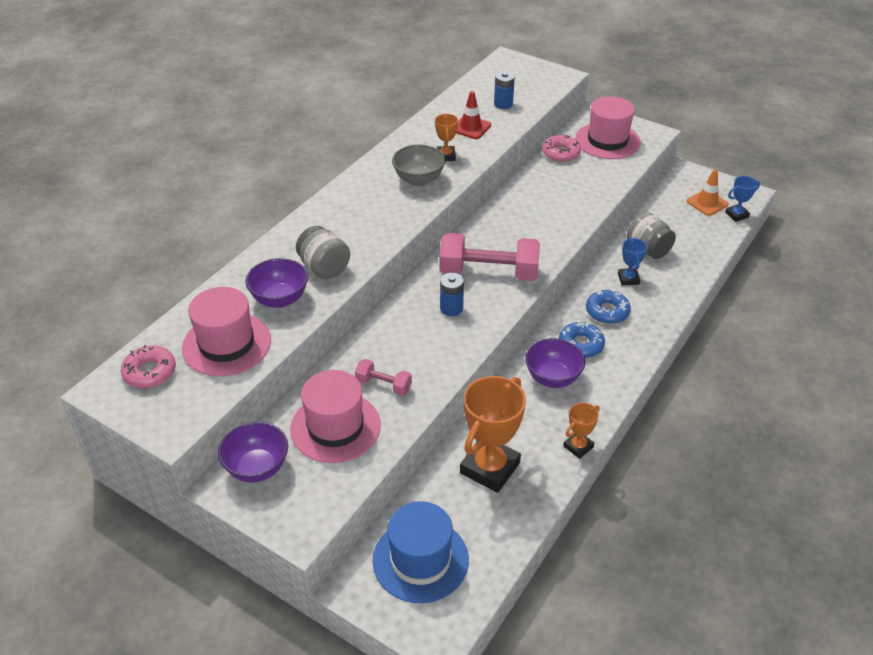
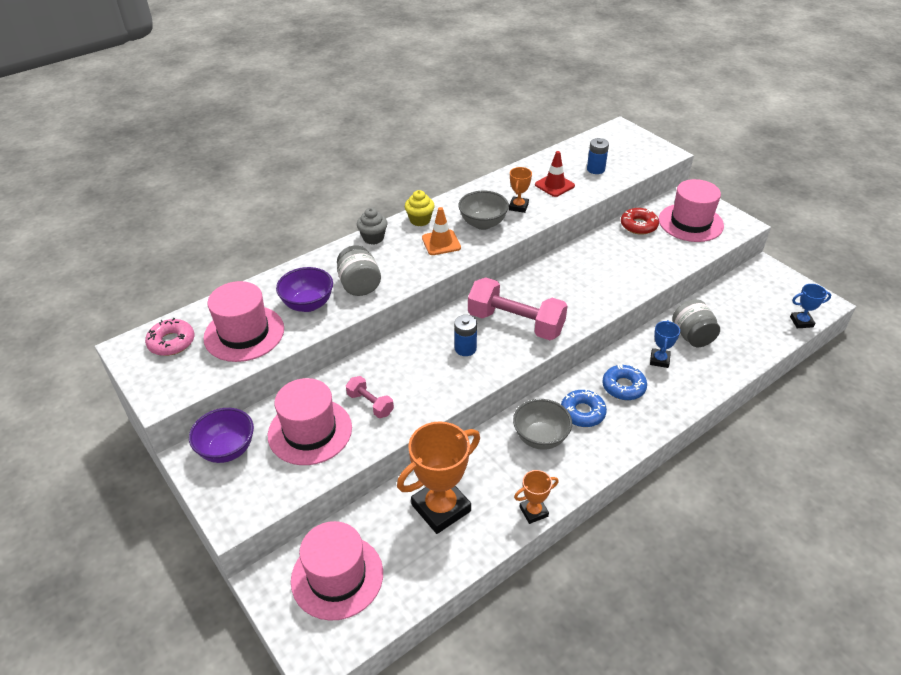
camera: 20 degrees right, 0 degrees up
(312, 217) = (373, 238): none -> grey cupcake
(352, 189) = (420, 220): none -> yellow cupcake
(420, 560) = (337, 576): blue hat -> pink hat
(552, 378) = (540, 437): purple bowl -> grey bowl
(560, 153) = (638, 225): pink donut -> red donut
(707, 203) = (775, 303): orange traffic cone -> orange traffic cone (441, 243)

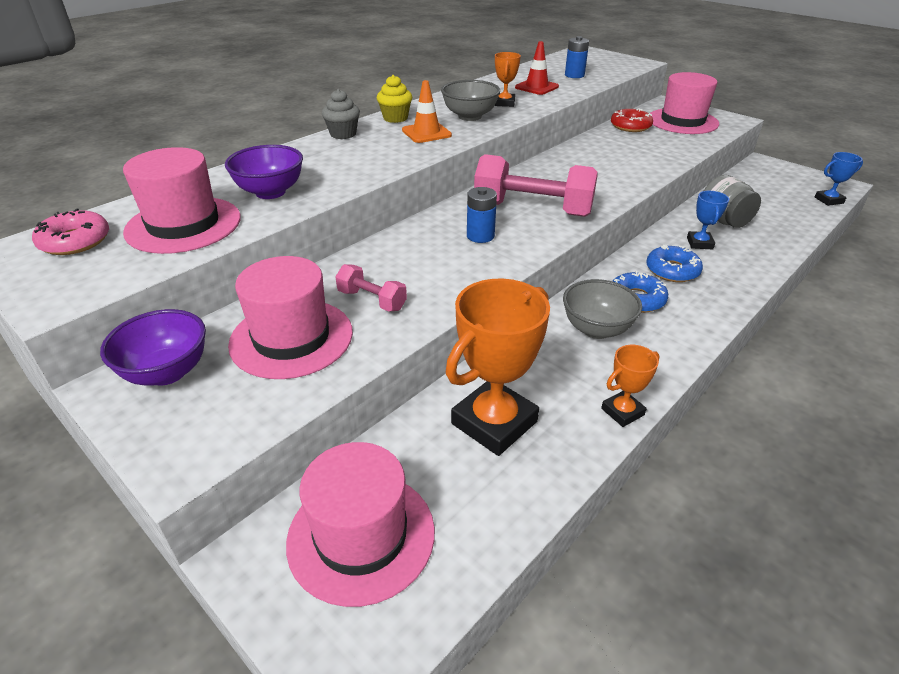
camera: 10 degrees left, 5 degrees down
(359, 285) = (335, 172): grey jar -> none

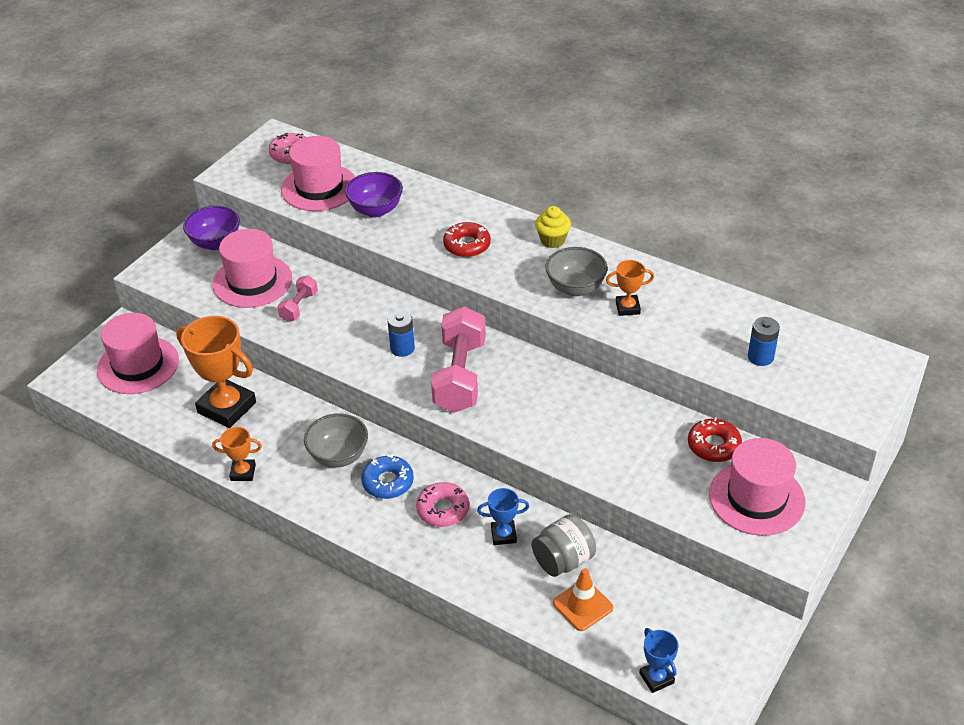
camera: 80 degrees right, 5 degrees up
(343, 134) = (501, 218): grey cupcake -> none
(376, 152) = (467, 245): none -> red donut
(426, 133) = (521, 266): orange traffic cone -> orange traffic cone (583, 605)
(536, 87) = (695, 327): red traffic cone -> none
(622, 412) = (243, 472): orange trophy -> orange trophy turned 45 degrees counterclockwise
(672, 270) = (443, 509): blue donut -> pink donut

